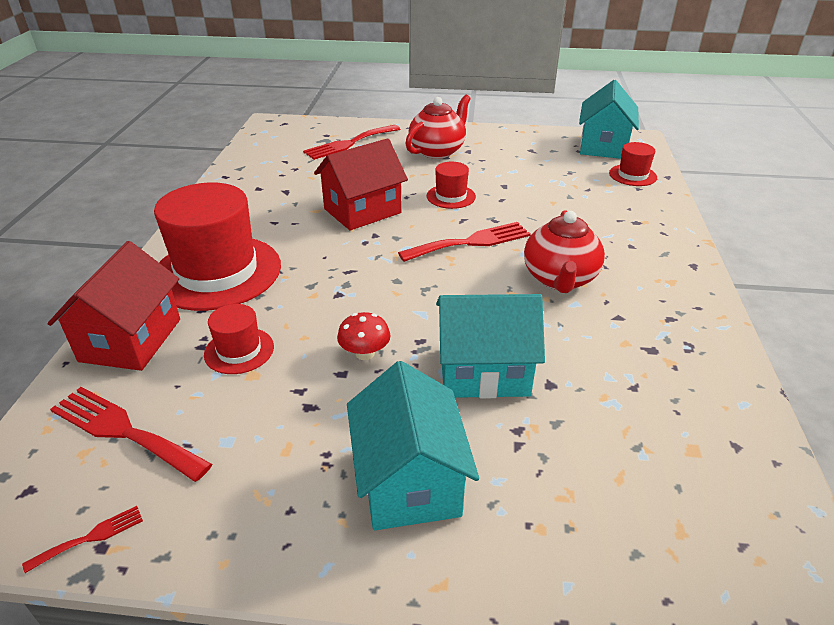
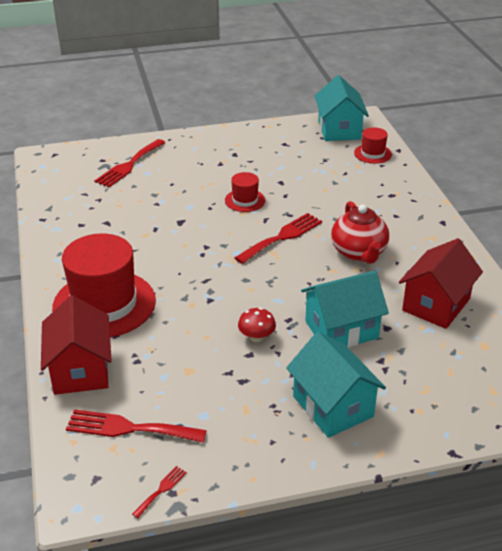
camera: 20 degrees left, 0 degrees up
(239, 350) = (167, 357): red hat -> none
(362, 211) = (183, 228): red house -> red house (436, 304)
(437, 151) = (209, 159): red teapot -> none

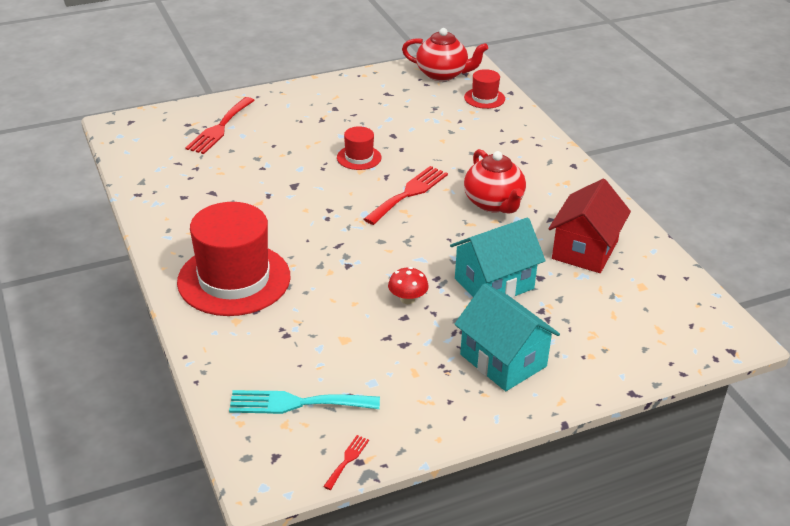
camera: 10 degrees left, 0 degrees up
(80, 370) = (227, 349): red house -> none
(129, 428) = (297, 403): red fork -> turquoise fork
(339, 130) = (442, 74): turquoise house -> red teapot

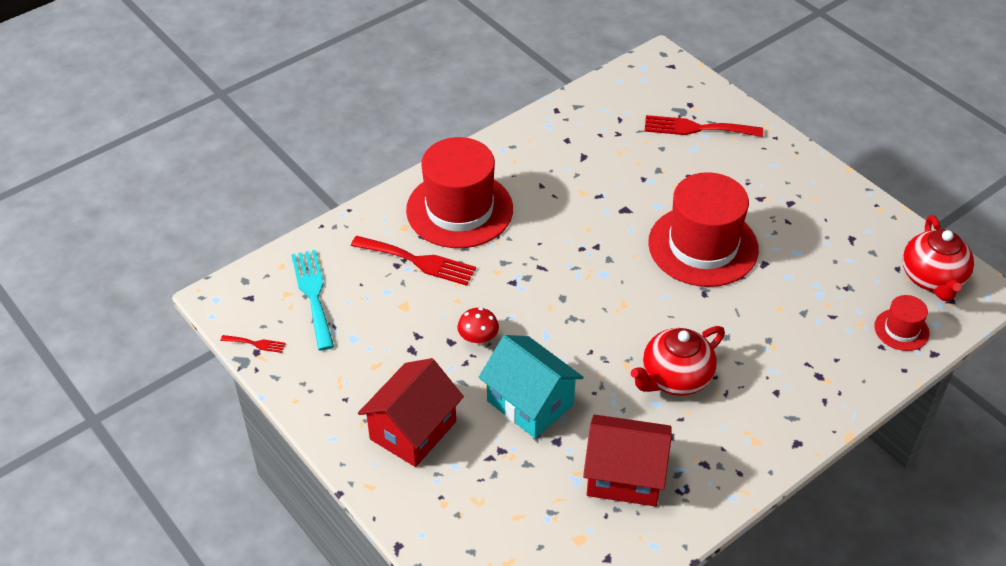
camera: 75 degrees right, 10 degrees up
(359, 157) = (703, 246): red hat -> red hat, size x2.15
(409, 193) = (656, 301): red fork -> red fork (418, 261)
(503, 360) = (413, 430): turquoise house -> red house

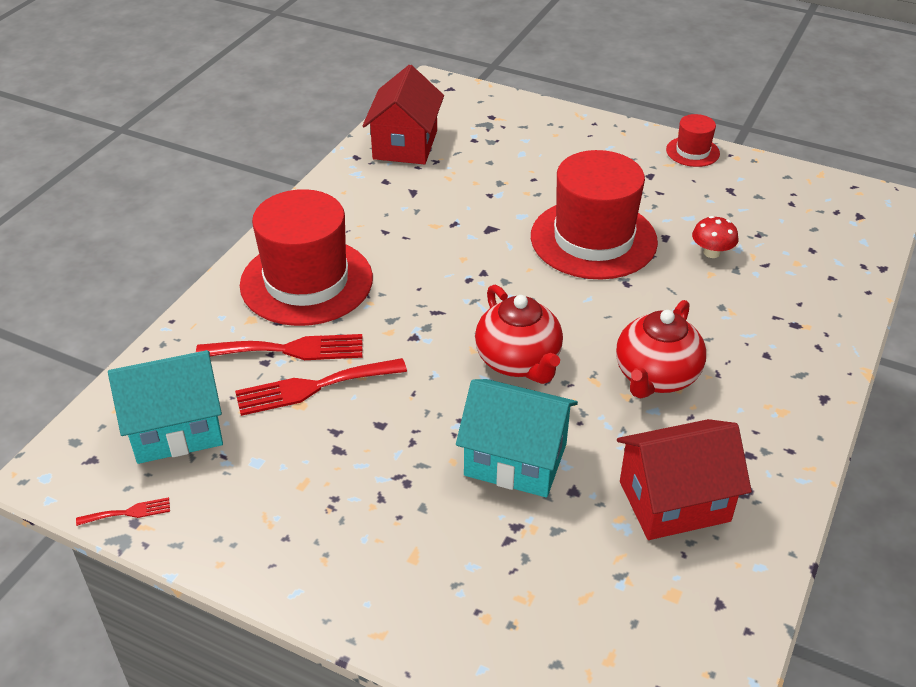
camera: 25 degrees left, 5 degrees down
(313, 295) = (176, 428): turquoise fork -> turquoise house
(413, 430) = (394, 543): red house -> red house (405, 145)
(478, 338) = (411, 410): red mushroom -> red mushroom (711, 252)
(697, 128) = (512, 135): red fork -> red fork (313, 387)
(901, 330) = (837, 256): red hat -> red hat (692, 152)
(932, 279) = (829, 203): red teapot -> red teapot (518, 361)

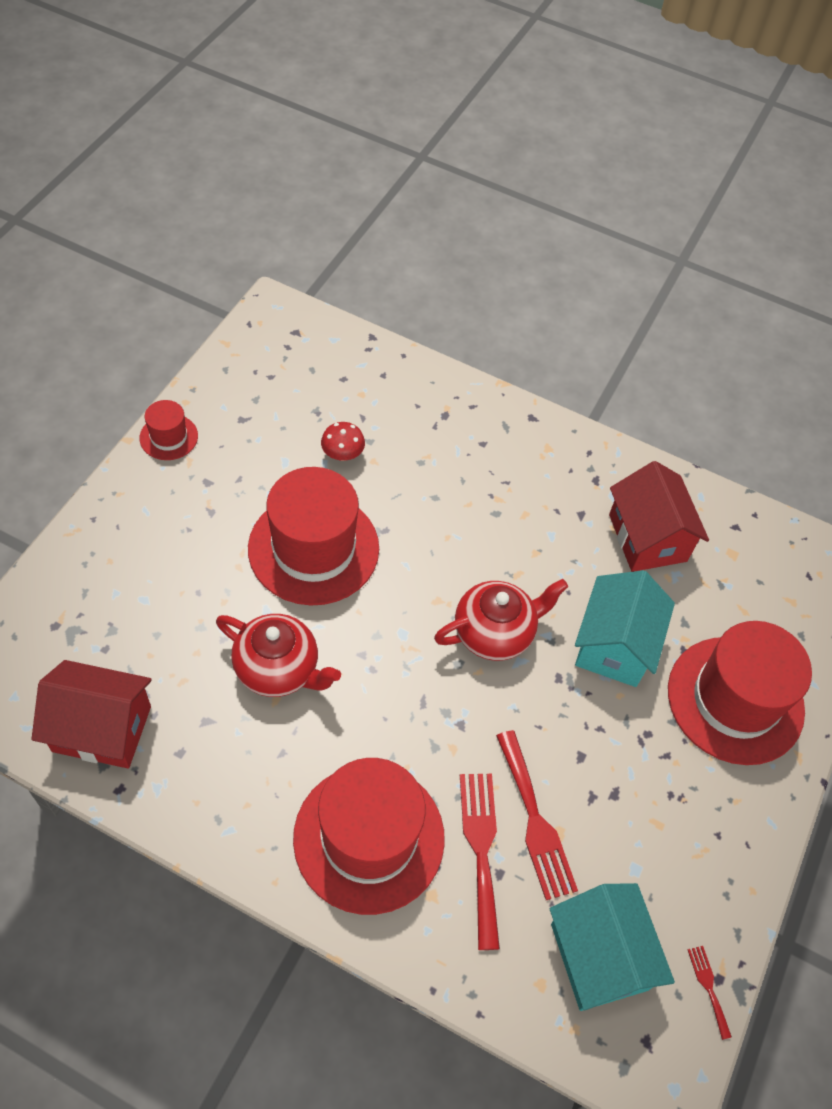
camera: 95 degrees left, 15 degrees up
(453, 573) = (735, 700): none -> red hat
(655, 377) = (511, 527): red teapot -> red teapot (278, 669)

